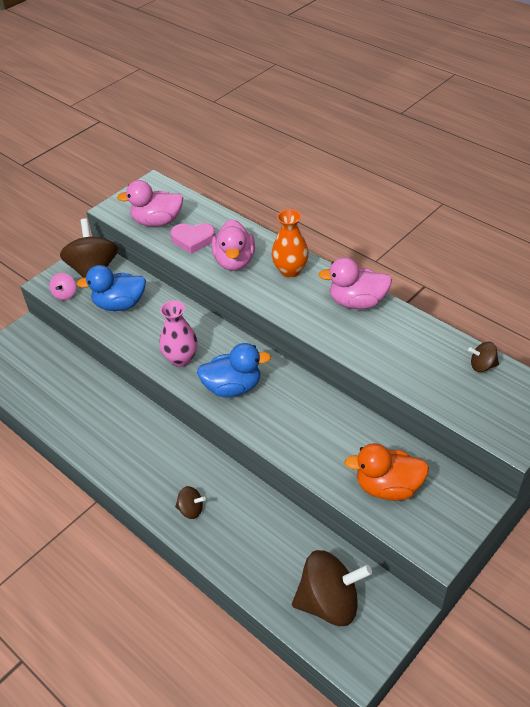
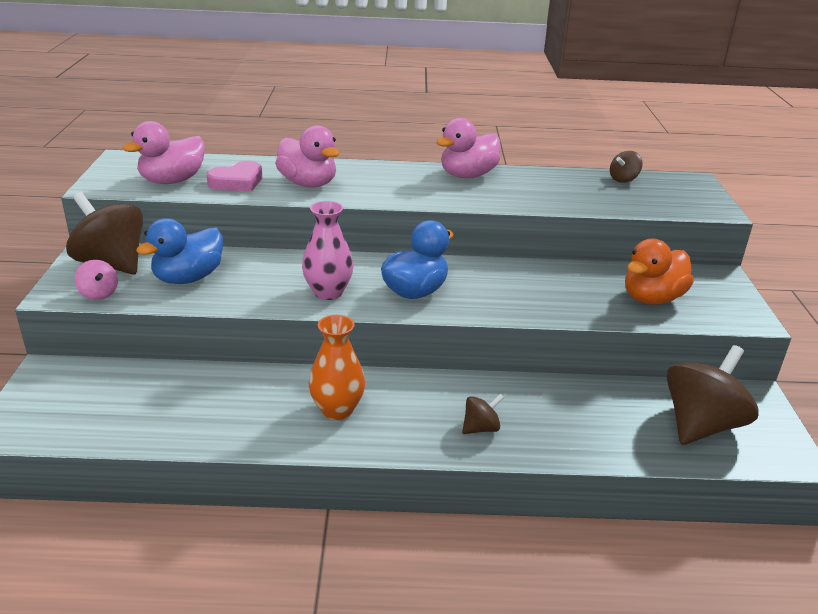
camera: 45 degrees left, 15 degrees down
(290, 271) = (375, 174): orange vase -> orange vase (337, 410)

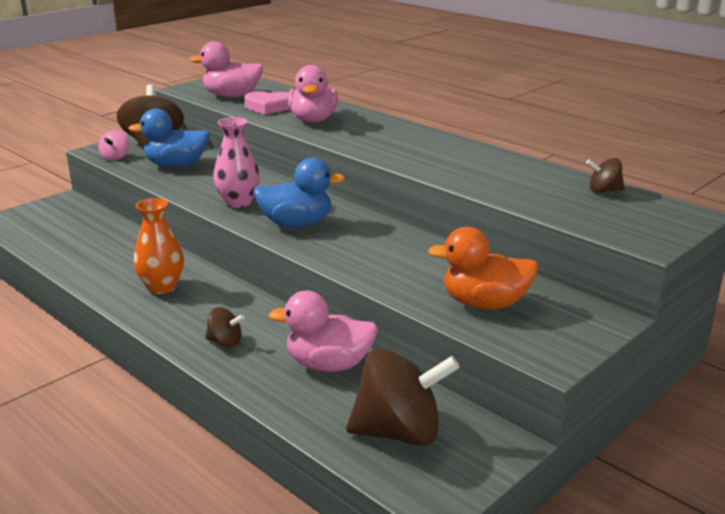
camera: 45 degrees right, 5 degrees down
(467, 175) = (452, 147): pink duck -> pink duck (329, 365)

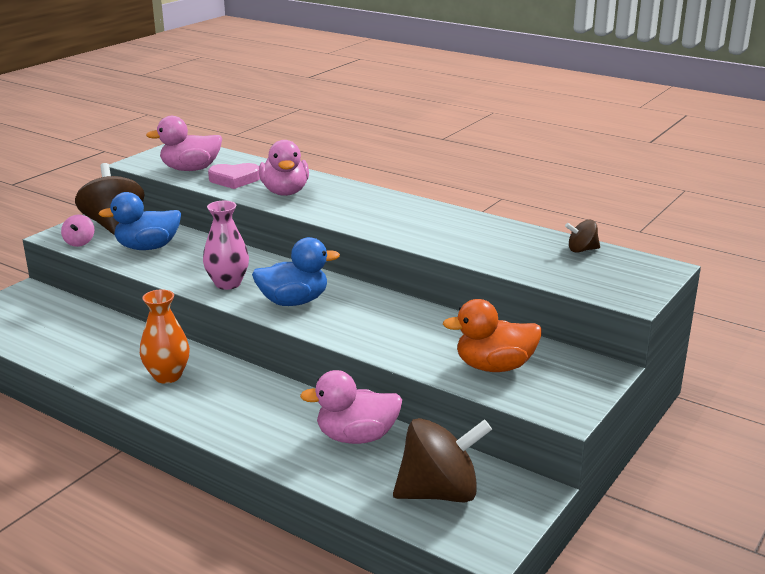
camera: 10 degrees left, 0 degrees up
(225, 342) = (251, 425): brown spinning top -> none

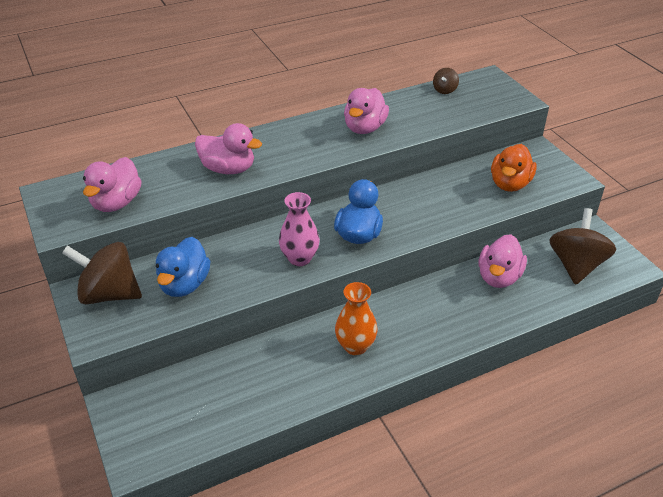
camera: 60 degrees left, 15 degrees up
(79, 242) = (128, 326): pink spinning top -> none
(234, 179) = (171, 186): pink heart -> none
(435, 228) = (364, 128): none -> pink duck

